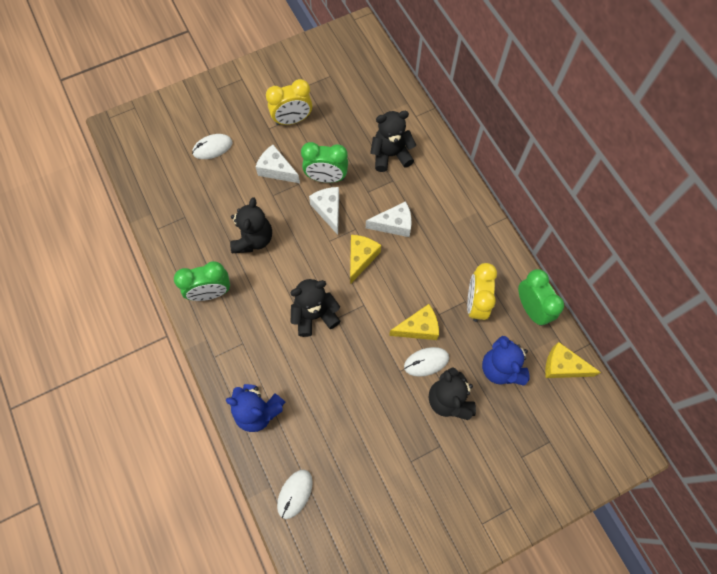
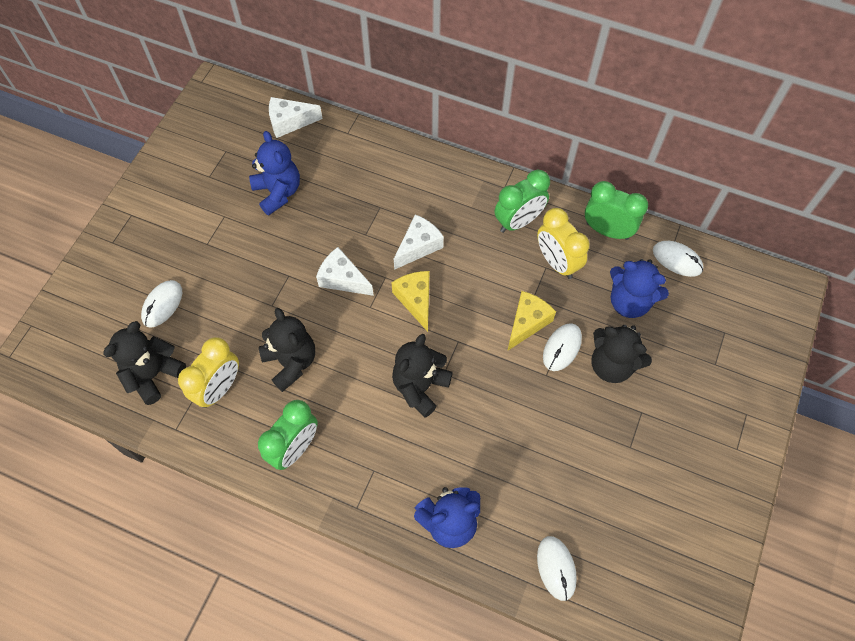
camera: 40 degrees left, 5 degrees down
(276, 170) = (253, 278): white cheese -> white cheese (289, 122)
(292, 120) = (225, 219): yellow clock -> yellow clock (219, 388)
(326, 178) = (312, 250): green clock -> green clock (518, 221)
(338, 125) = (278, 192): none -> blue teddy bear
(390, 155) = (356, 185): black teddy bear -> black teddy bear (153, 374)
(563, 366) = (677, 260): yellow cheese -> white mouse

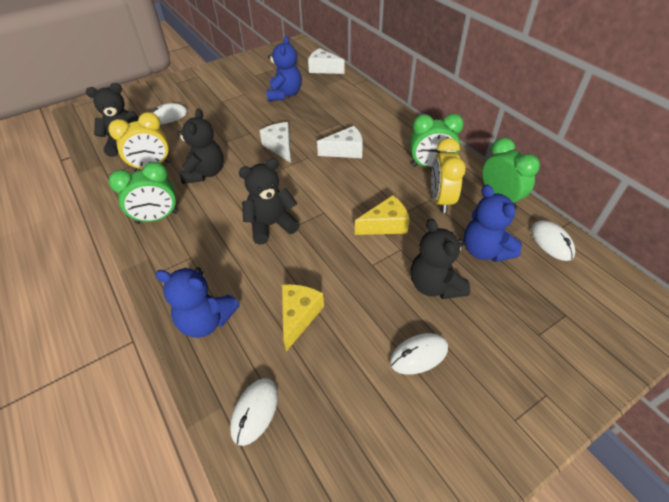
camera: 35 degrees right, 15 degrees down
(416, 300) = (316, 177): yellow cheese -> yellow cheese (299, 316)
(562, 348) = (400, 253): white mouse -> white mouse (418, 355)

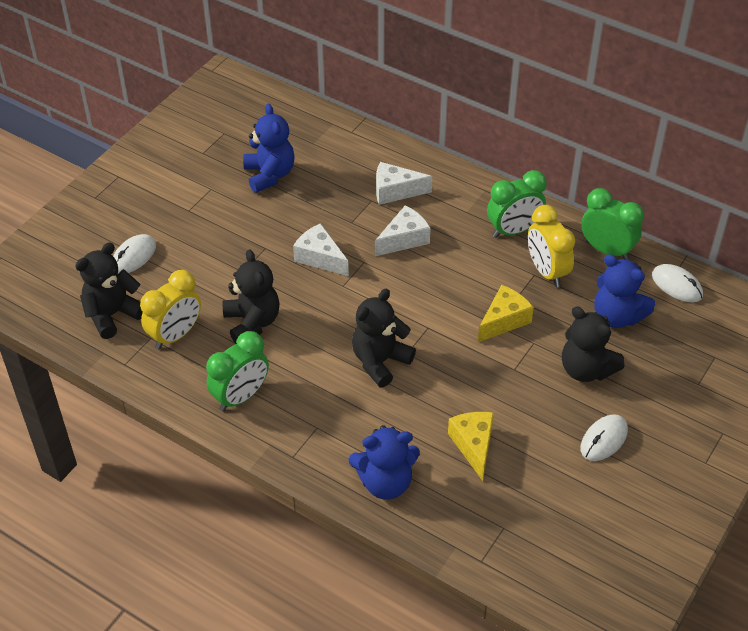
camera: 25 degrees left, 0 degrees up
(255, 411) = (488, 539): white mouse -> none
(323, 69) = (294, 115): white cheese -> white cheese (395, 191)

